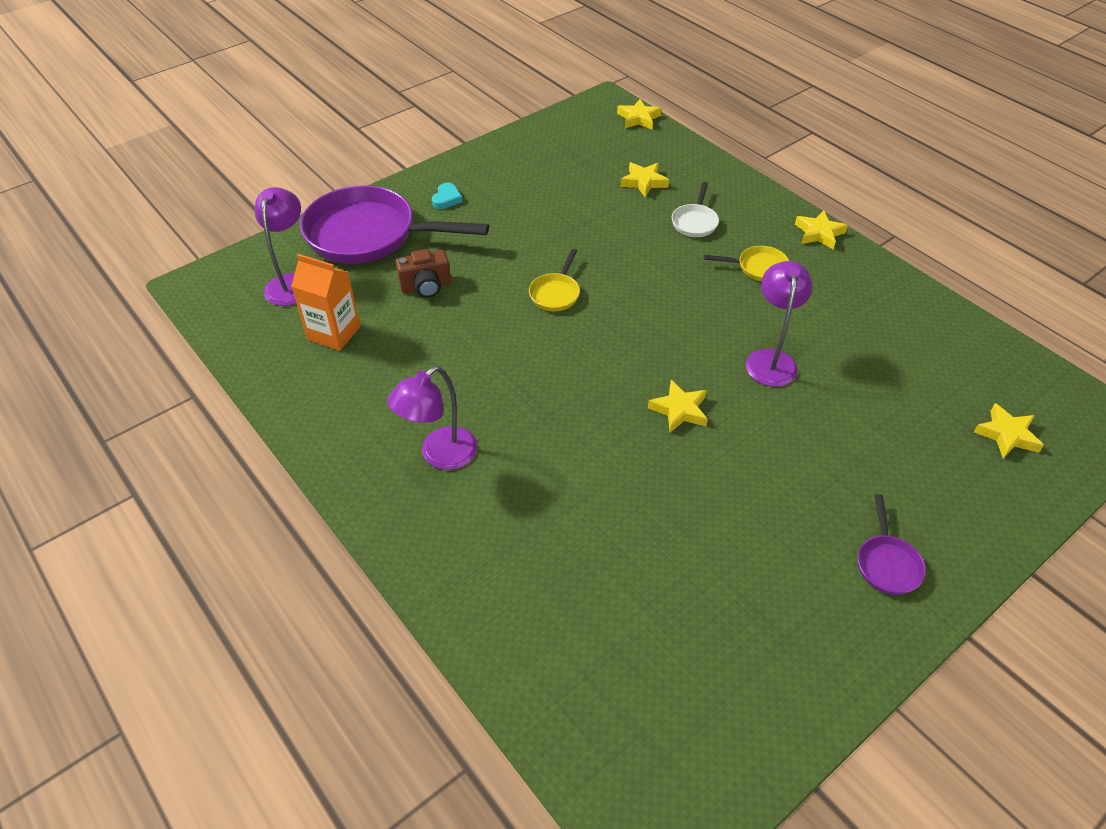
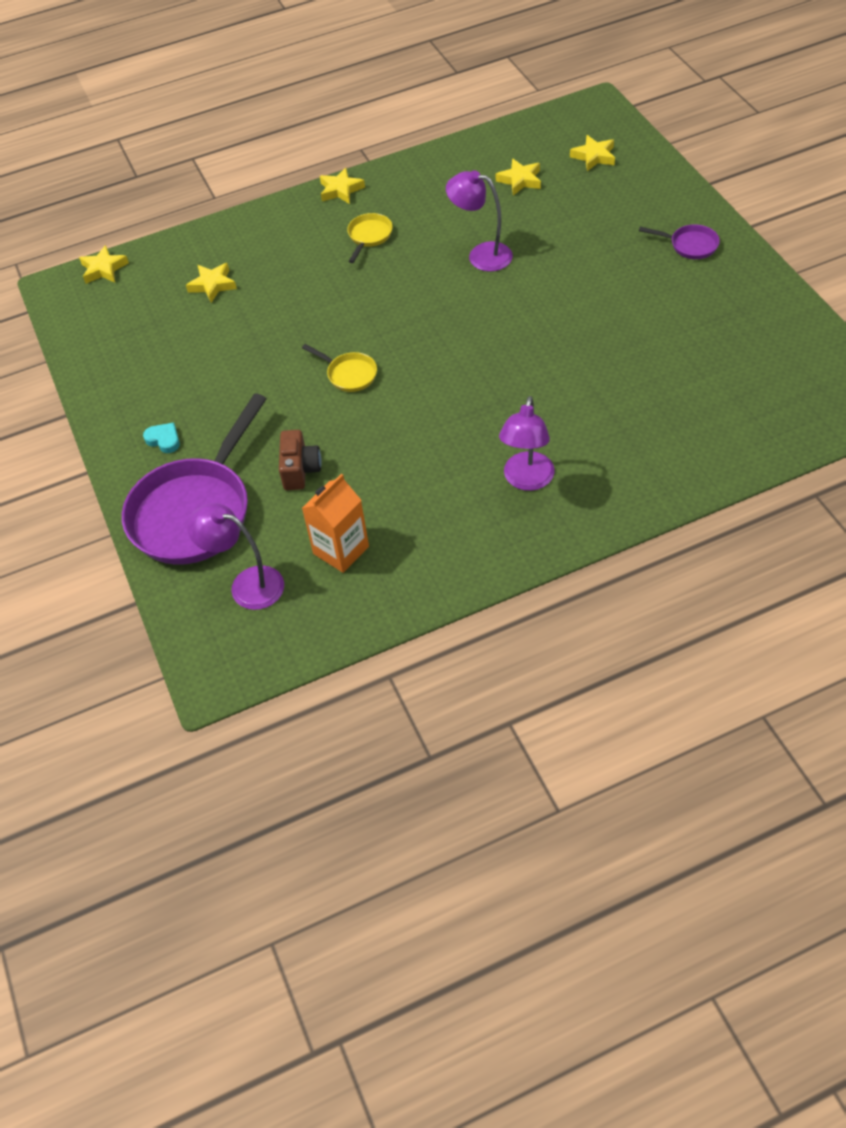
camera: 70 degrees left, 5 degrees up
(440, 455) = (526, 480): purple lamp -> purple lamp turned 45 degrees clockwise
(679, 410) = (519, 320): yellow star -> yellow star (520, 180)
(695, 222) = (290, 262): white pan -> none

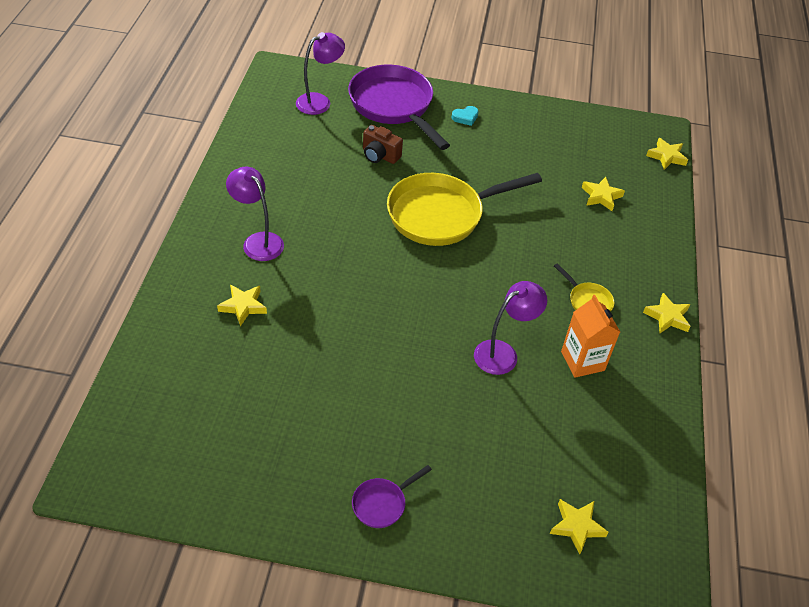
camera: 115 degrees right, 5 degrees down
(341, 550) = (301, 142): orange carton -> orange carton (582, 361)
(349, 374) = (441, 214): yellow pan -> yellow pan, size x2.31
(520, 180) = (585, 443): yellow star -> yellow star (243, 306)

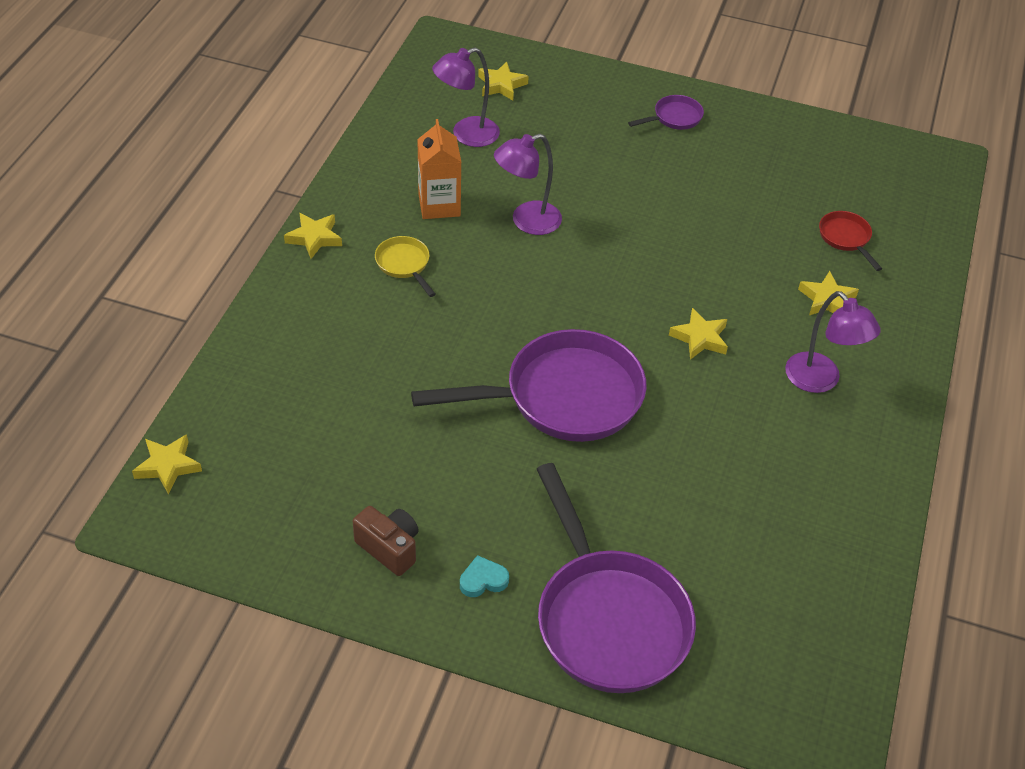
camera: 170 degrees left, 0 degrees up
(216, 369) = (846, 238): none -> red pan
(319, 101) = (743, 641): purple lamp -> purple lamp (466, 135)
(380, 155) = (643, 509): brown camera -> brown camera (389, 548)
(441, 214) = (564, 397): yellow pan -> purple pan
(601, 196) = (315, 404): yellow star -> yellow star (700, 338)

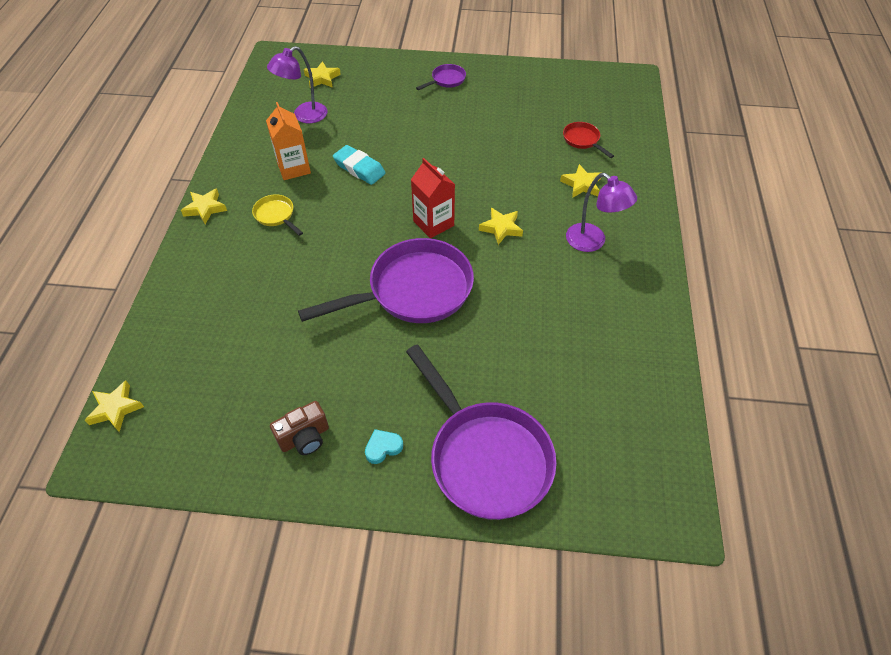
camera: 10 degrees left, 5 degrees up
(389, 548) = (305, 437): brown camera -> brown camera turned 120 degrees clockwise
(526, 221) = (359, 168): purple lamp -> turquoise eraser
(610, 314) = (433, 223): none -> red carton

